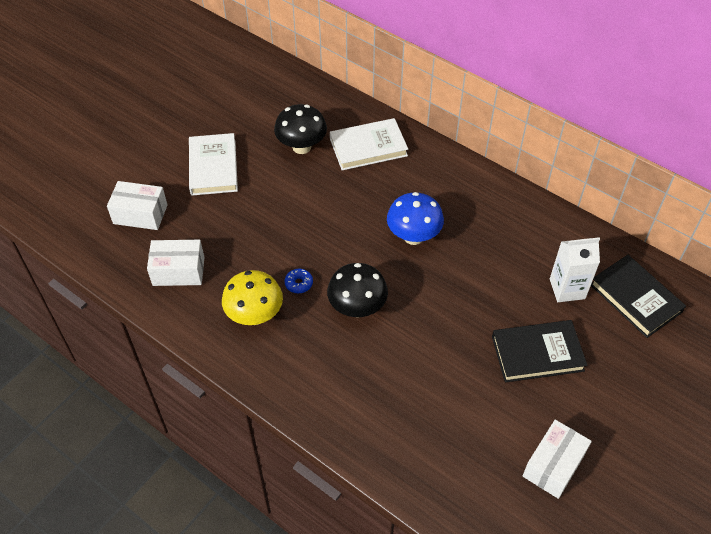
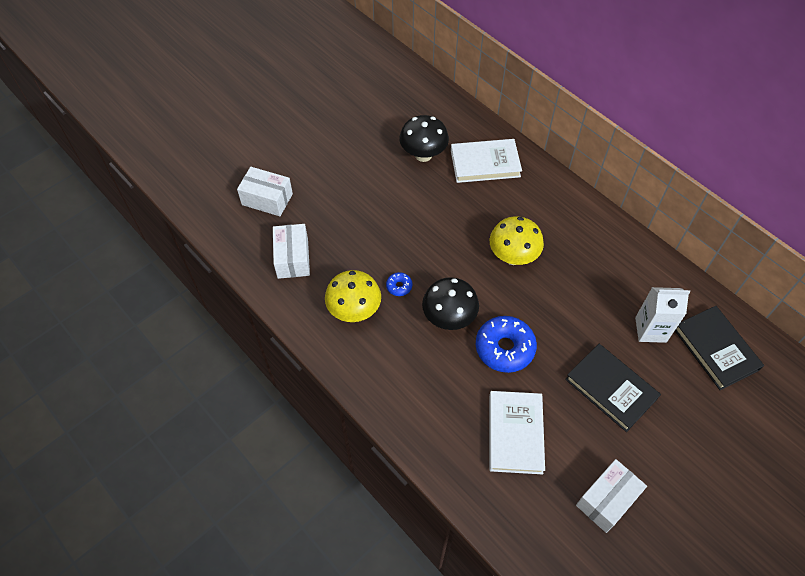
camera: 10 degrees right, 5 degrees up
(178, 271) = (292, 258): white box -> white box turned 75 degrees clockwise
(213, 167) = (339, 163): white book -> white book (515, 433)
(413, 236) = (513, 256): blue mushroom -> yellow mushroom
(421, 330) = (504, 348): none -> blue donut
(537, 353) = (611, 389): black book -> black book turned 45 degrees clockwise

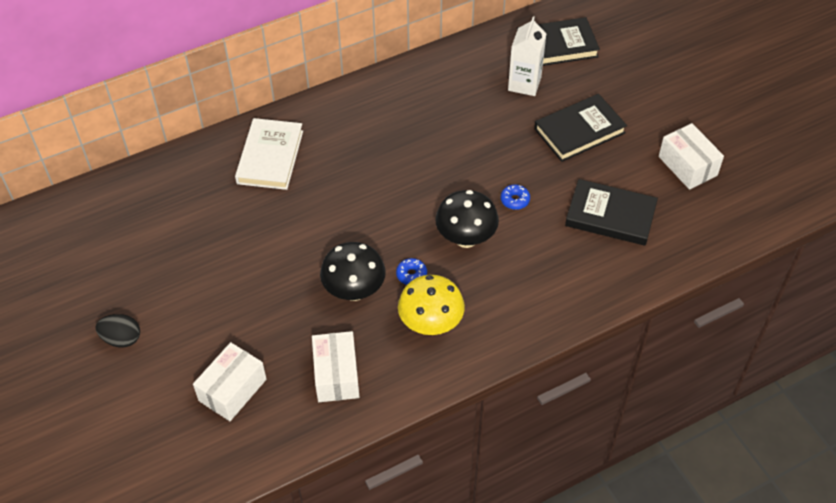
camera: 75 degrees left, 5 degrees down
(292, 258) = (336, 375): white box -> white box turned 75 degrees clockwise
(295, 127) = (122, 339): none -> black egg
(423, 155) = (231, 211): black mushroom -> black mushroom (354, 291)
(504, 348) = (515, 200): blue donut -> blue donut, size x0.46
(513, 256) = (406, 165): yellow mushroom -> none
(515, 433) = (610, 215): white book -> black book

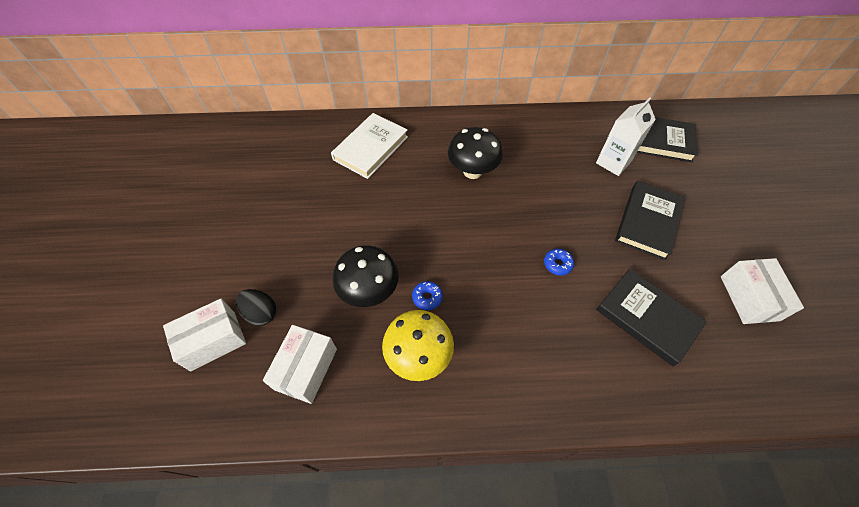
camera: 25 degrees right, 5 degrees up
(122, 339) = (164, 252): black egg -> black egg (261, 313)
(466, 238) = (494, 283): black mushroom -> black mushroom (472, 171)
(579, 131) = (648, 222): black book -> black book turned 60 degrees counterclockwise

